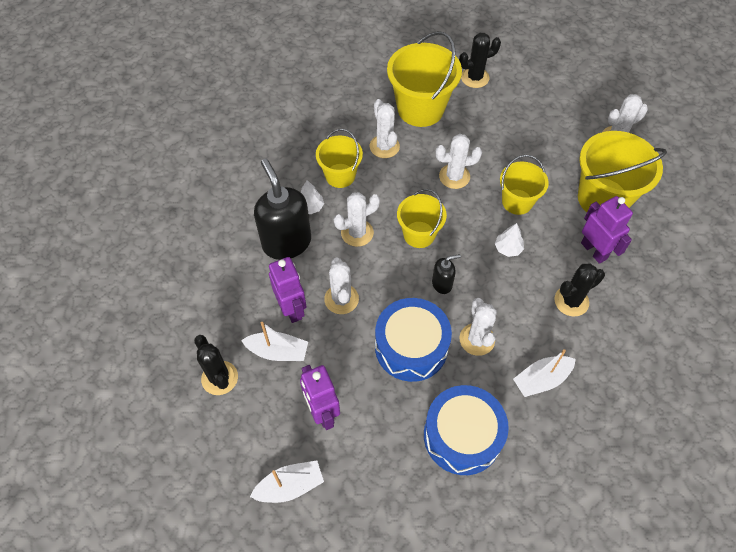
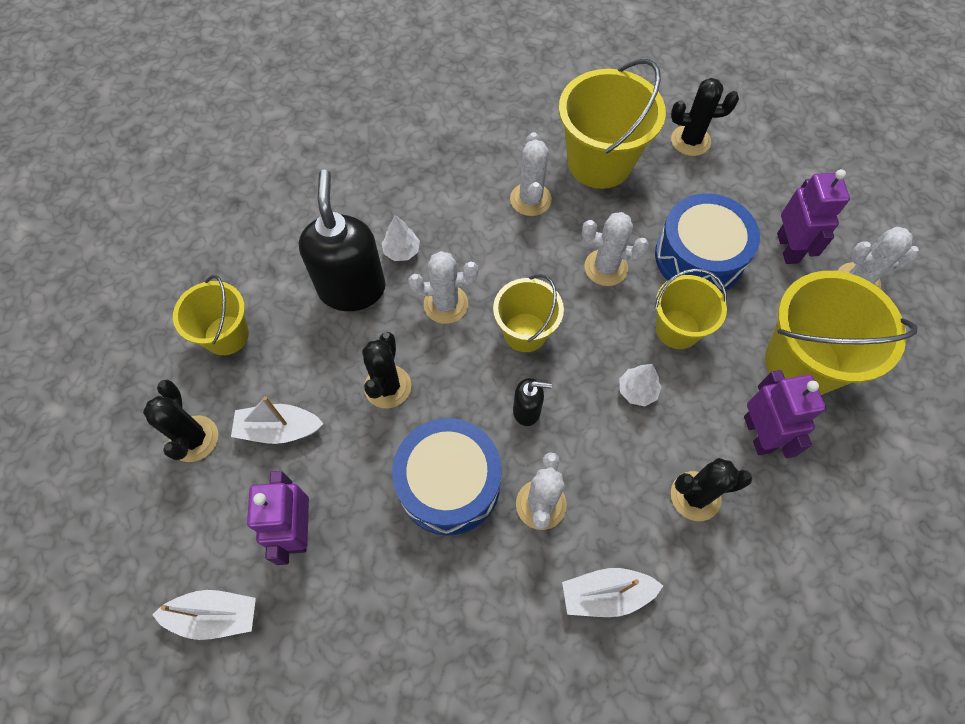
camera: 20 degrees right, 5 degrees up
(278, 351) = (279, 429): white boat -> white boat turned 150 degrees clockwise
(292, 309) = (321, 378): purple robot -> purple robot (788, 248)
(340, 175) = (457, 221): yellow bucket -> yellow bucket (226, 335)
(341, 299) = (387, 387): white cactus -> black cactus
(462, 436) = (463, 634): blue drum -> blue drum (699, 257)

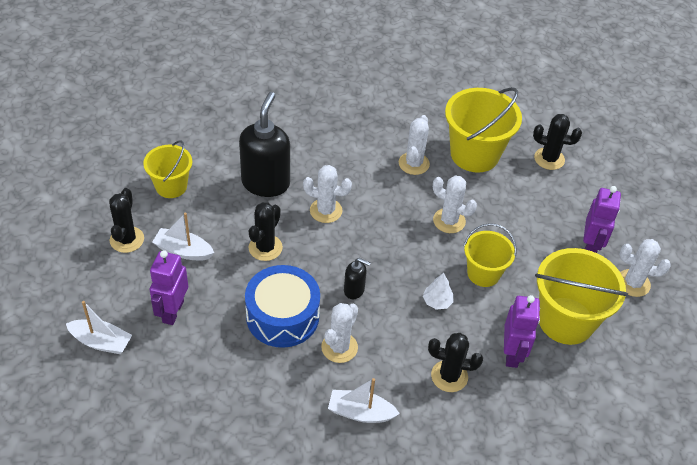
camera: 15 degrees right, 15 degrees down
(401, 251) = (309, 170): white tree -> none
(525, 332) = (374, 243): yellow bucket -> none
(699, 257) = (520, 234): blue drum -> none

